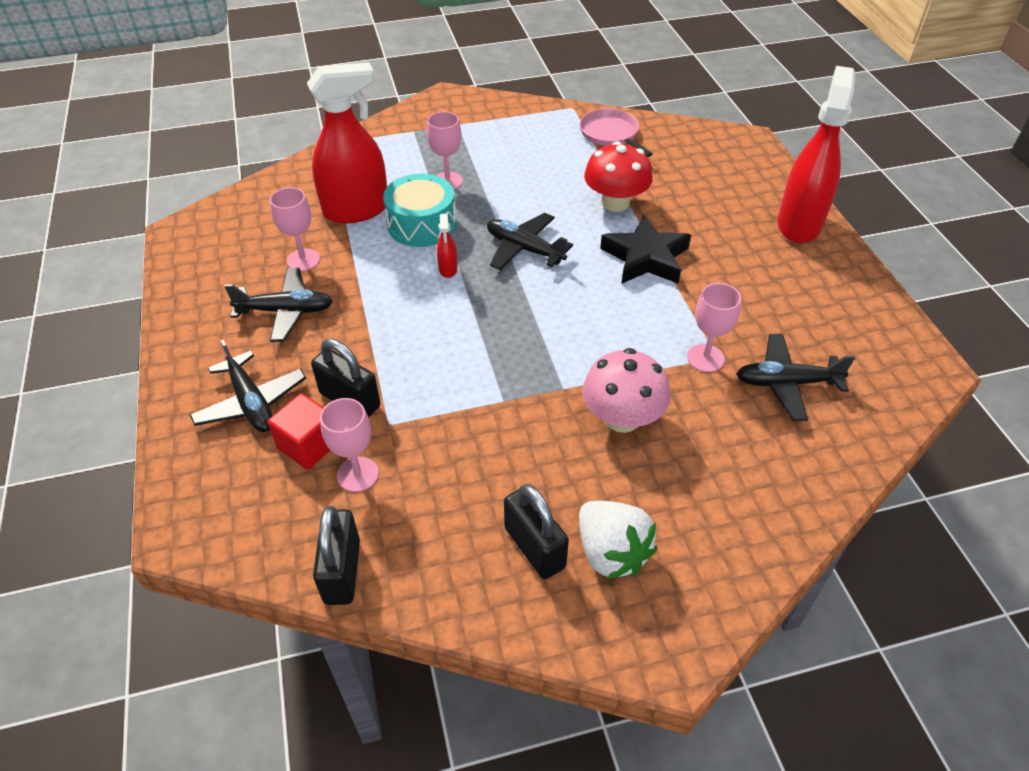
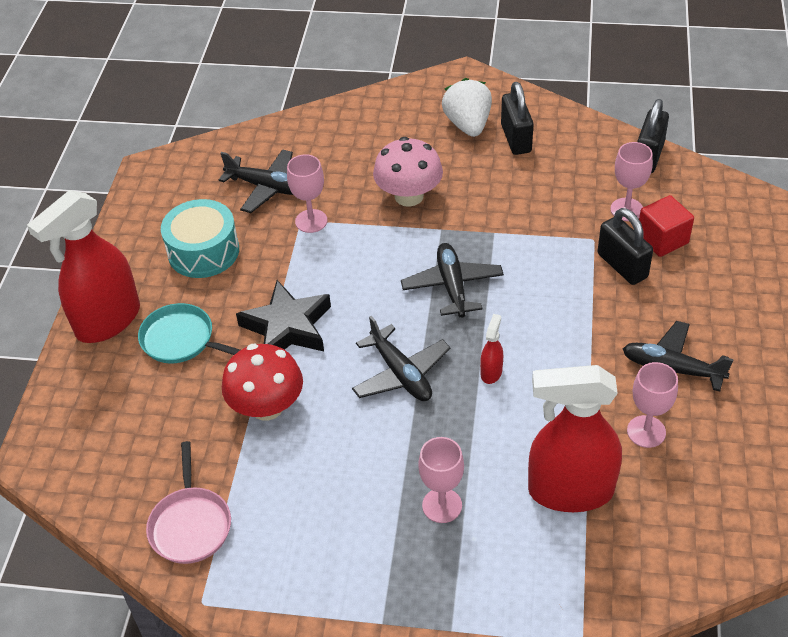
camera: 155 degrees left, 0 degrees up
(251, 402) = (709, 286): black plane -> black plane (452, 286)
(422, 224) = (498, 442): turquoise drum -> turquoise drum (203, 251)
(725, 226) = (181, 340): none -> turquoise pan

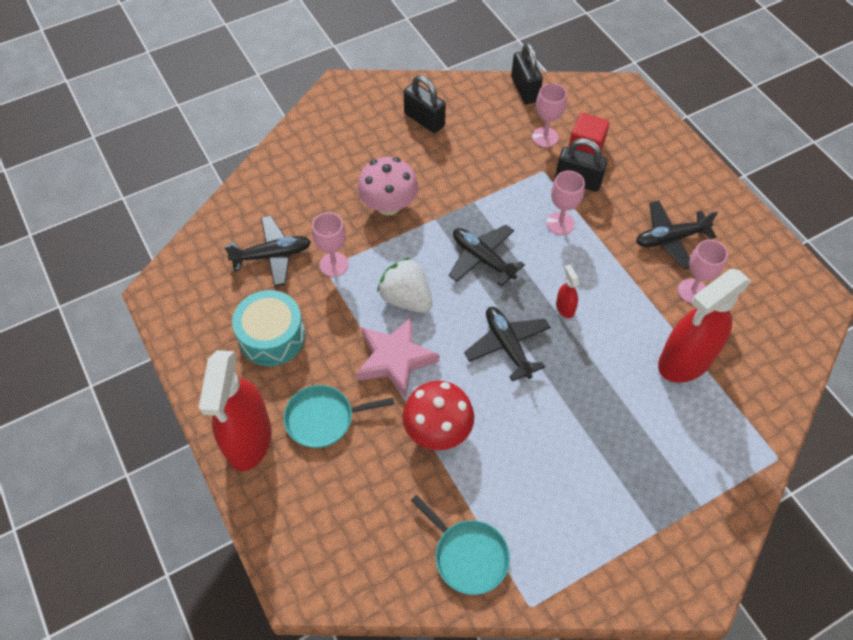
camera: 40 degrees left, 10 degrees up
(190, 525) = (468, 556): pink pan -> turquoise pan
(287, 327) = (395, 359): black star -> pink star
(401, 374) = (507, 346): black plane -> black plane turned 135 degrees counterclockwise
(442, 505) = (619, 424): pink goblet -> pink goblet (560, 223)
(468, 125) = (380, 125): white strawberry -> white strawberry (406, 298)

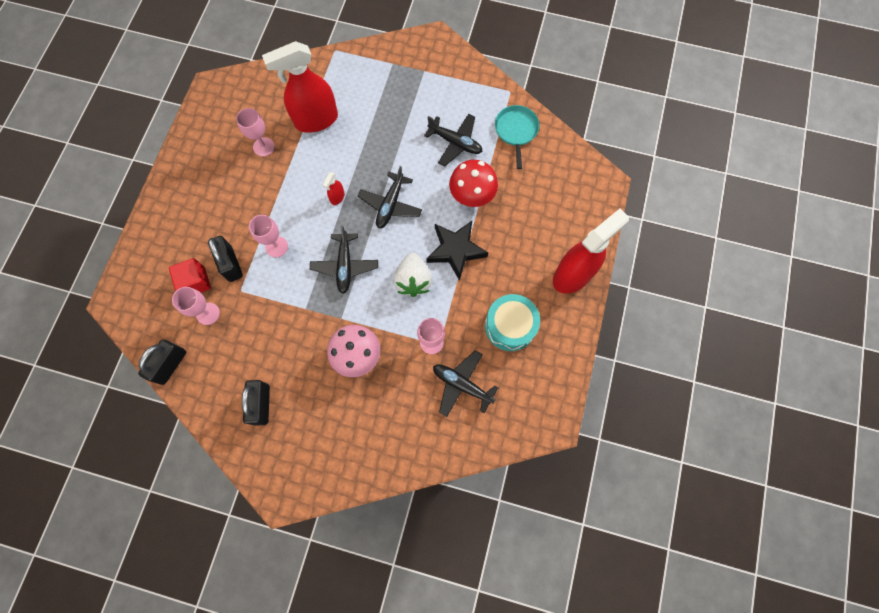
camera: 135 degrees left, 15 degrees up
(323, 419) = (524, 251): turquoise pan -> none
(395, 359) = (456, 250): pink star -> black star
(670, 239) = (233, 182): black plane -> black plane (455, 143)
(685, 361) = (316, 120): red spray bottle -> red spray bottle turned 150 degrees clockwise

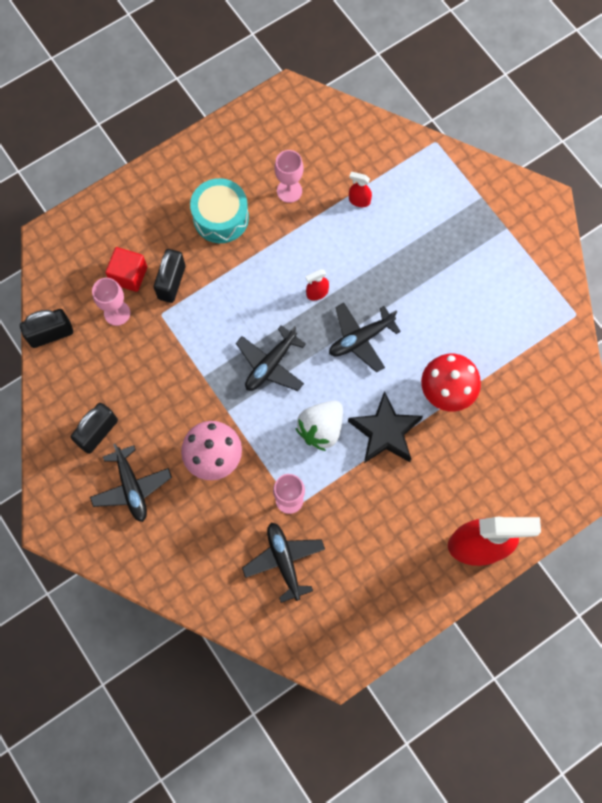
camera: 40 degrees right, 0 degrees up
(276, 246) = (224, 298): pink goblet -> none
(316, 120) = (359, 201): red spray bottle -> red spray bottle, size x0.41
(455, 143) = (475, 325): black plane -> black plane (132, 487)
(510, 326) = (374, 544): turquoise drum -> turquoise drum (221, 217)
(516, 131) = (547, 360): turquoise pan -> none

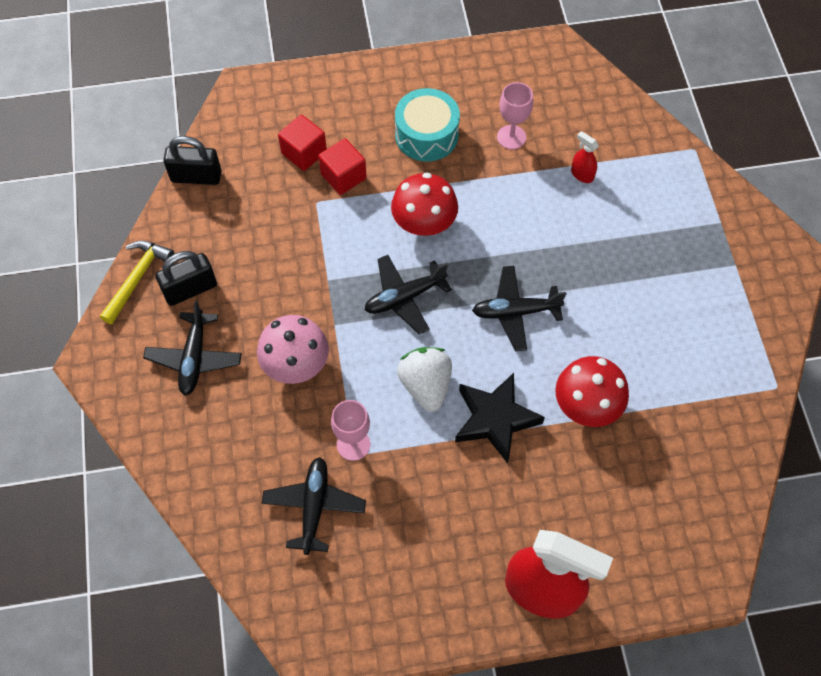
camera: 25 degrees right, 10 degrees down
(50, 443) = (137, 279): none -> yellow hammer
(117, 313) = (272, 183): pink goblet -> none
(171, 282) = (343, 176): black padlock -> red cube
(256, 295) = (424, 223): none -> red mushroom
(317, 293) = (490, 247): red spray bottle -> none
(321, 429) = (426, 385): white strawberry -> white strawberry turned 105 degrees clockwise

